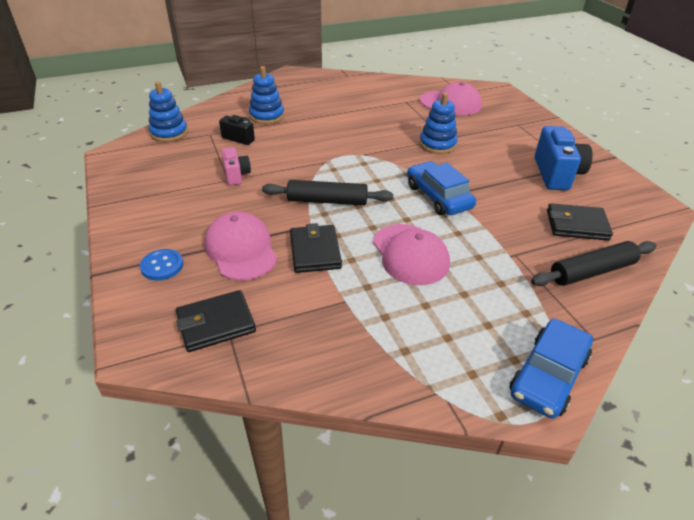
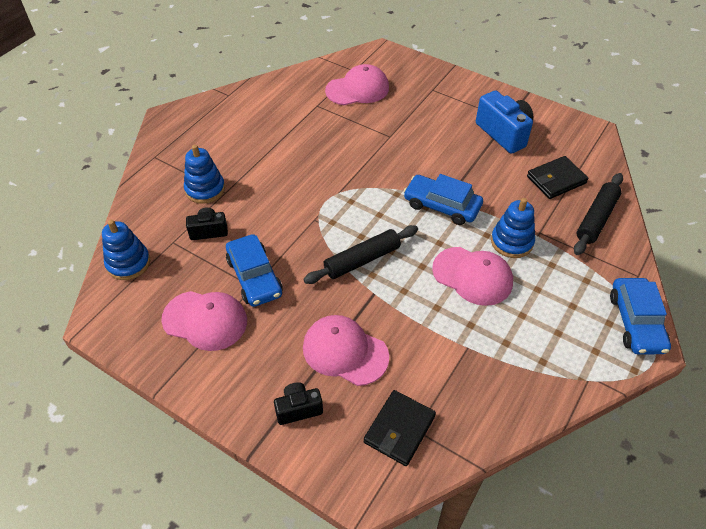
camera: 35 degrees left, 10 degrees up
(162, 266) = (298, 409): blue button -> black camera
(172, 183) = (205, 320): none -> pink cap
(236, 175) = (254, 277): pink camera -> blue car
(315, 251) = (403, 317): black wallet -> none
(437, 144) = (391, 147): blue stacking toy -> blue stacking toy (511, 242)

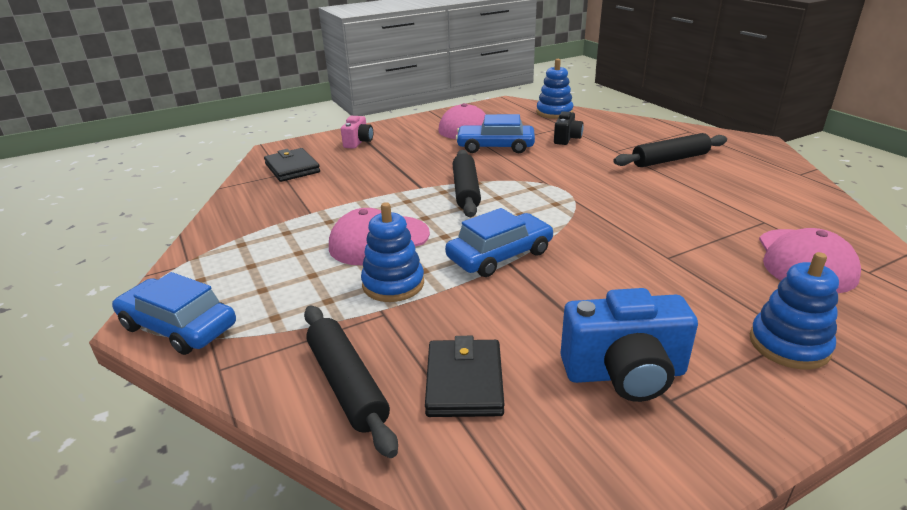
camera: 120 degrees right, 20 degrees down
(205, 189) = (625, 144): blue stacking toy -> blue stacking toy (789, 345)
(231, 158) = (670, 160): none -> black rolling pin
(298, 409) = (358, 142): black camera -> pink camera
(345, 351) = (380, 164): pink cap -> none

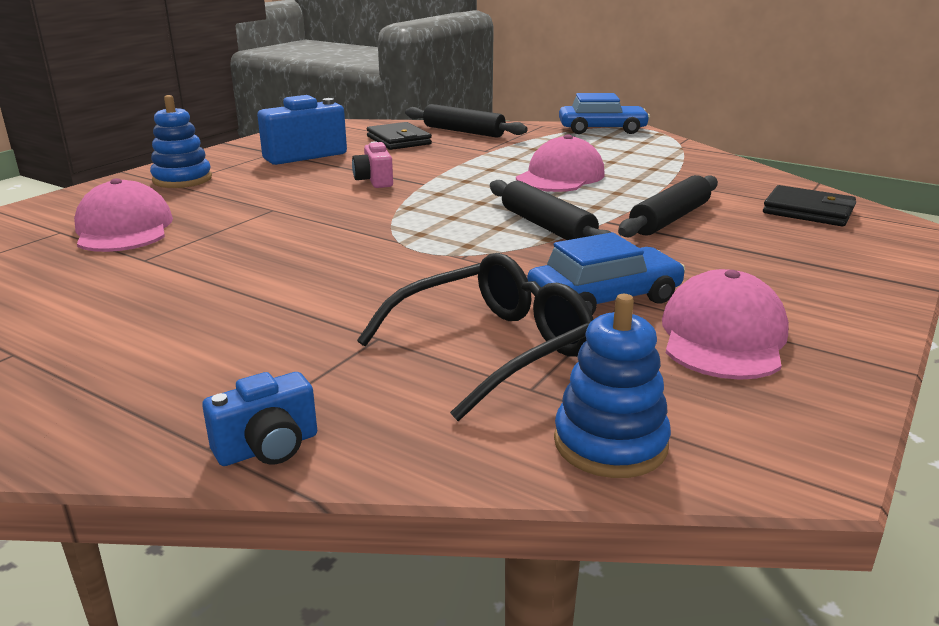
camera: 150 degrees right, 5 degrees down
(358, 142) = (832, 261): pink camera -> pink camera (374, 181)
(393, 284) = (501, 160): blue stacking toy -> none
(500, 255) = (437, 185): blue car -> none
(567, 139) = (494, 348): black camera -> black glasses
(667, 128) = (268, 448): none -> blue camera
(670, 160) = (265, 336): black rolling pin -> black rolling pin (670, 219)

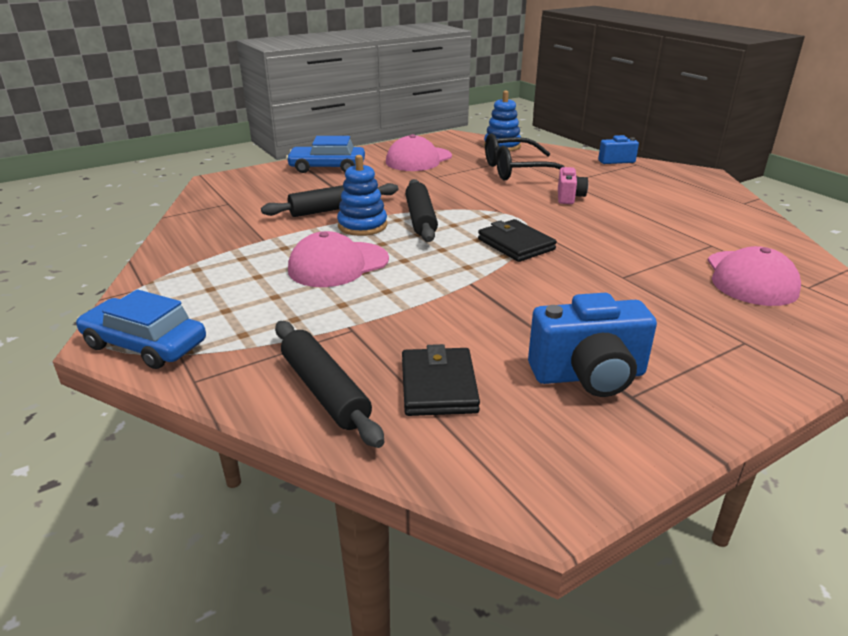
camera: 155 degrees left, 5 degrees up
(182, 179) = (737, 349): blue stacking toy -> blue stacking toy (362, 226)
(374, 181) = (517, 297): pink camera -> pink camera (569, 197)
(604, 298) = (446, 178): blue car -> blue car (327, 167)
(808, 211) = (238, 198): black wallet -> black wallet (515, 244)

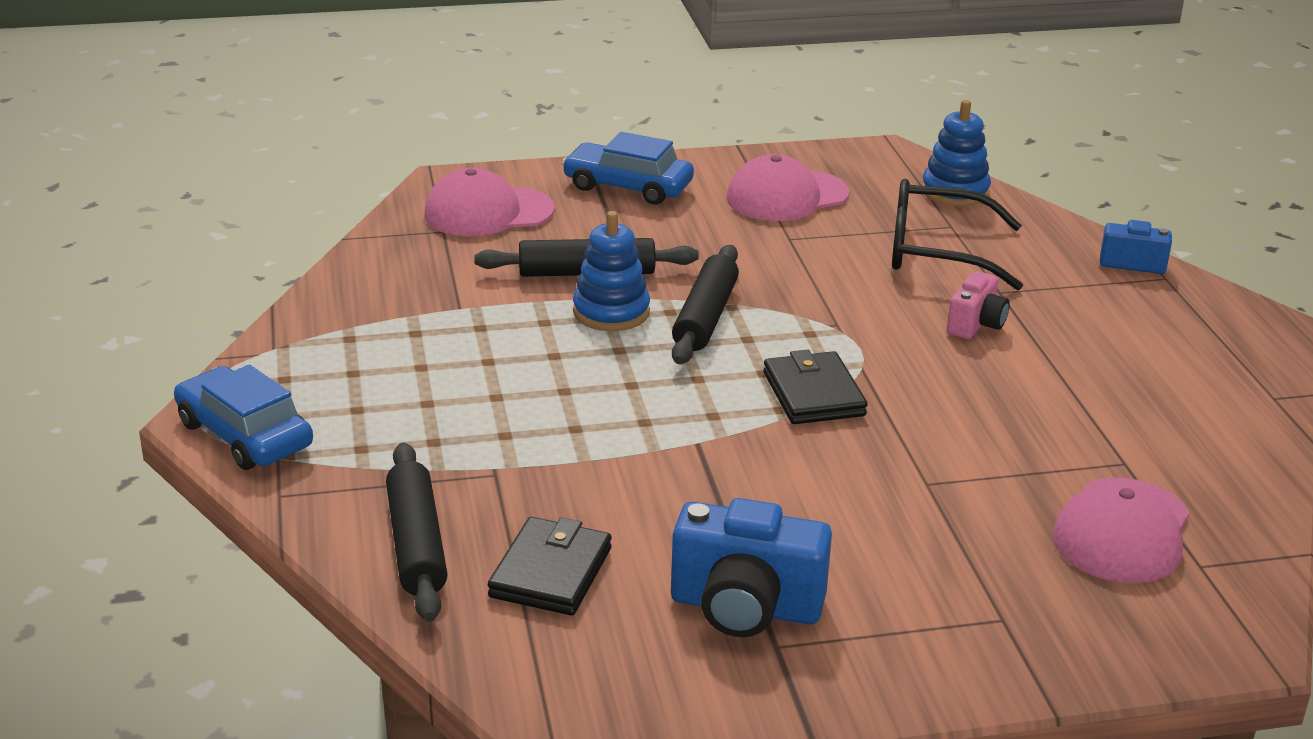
camera: 20 degrees right, 0 degrees up
(338, 265) = (536, 372): pink cap -> pink cap (488, 212)

